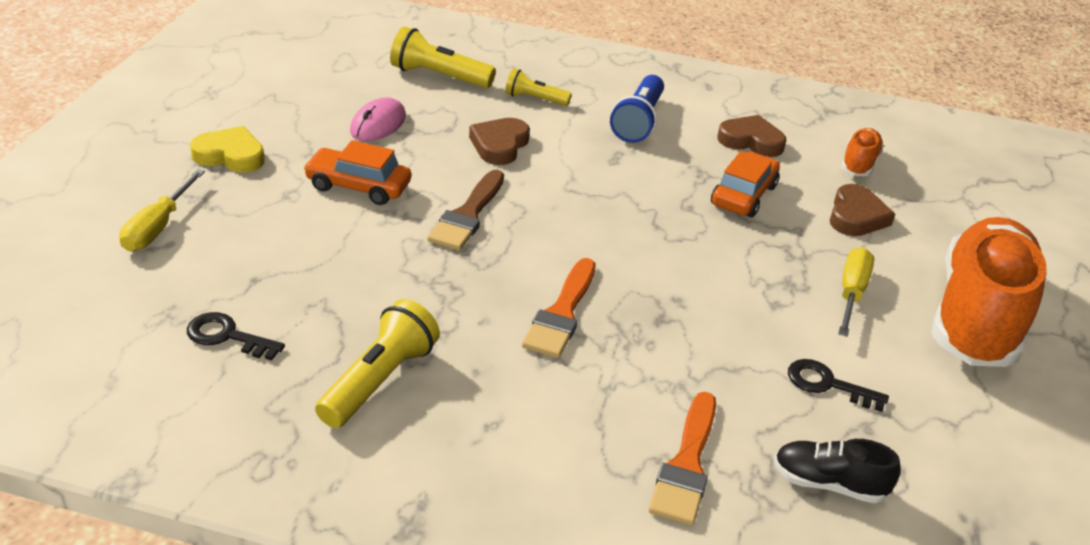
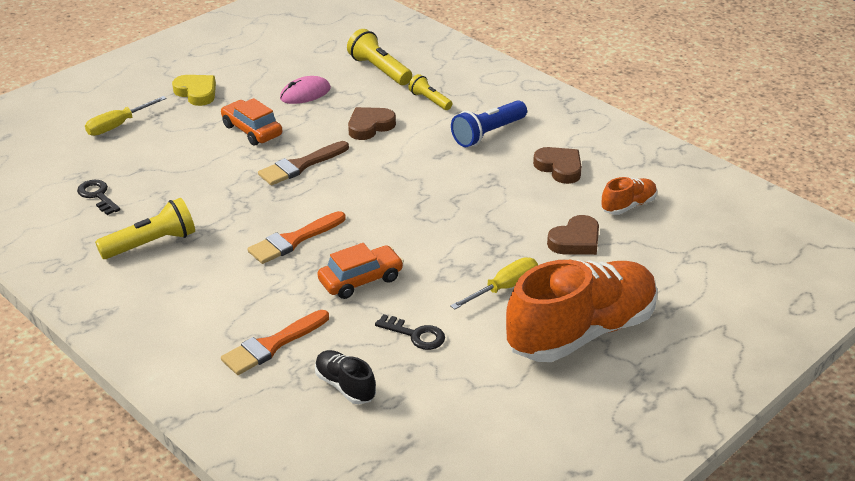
camera: 35 degrees right, 0 degrees up
(743, 195) = (505, 203): orange car -> orange car (361, 280)
(828, 384) = (415, 335): black key -> black key turned 150 degrees clockwise

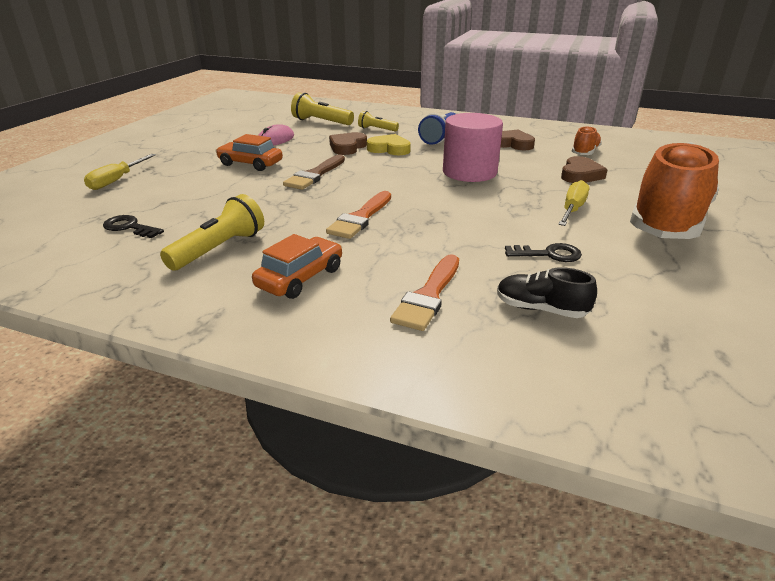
camera: 25 degrees left, 5 degrees down
(196, 93) = (179, 152): yellow heart -> yellow heart (389, 149)
(361, 280) = (452, 230): orange car -> orange car (300, 278)
(459, 203) = (469, 172): none -> pink cylinder

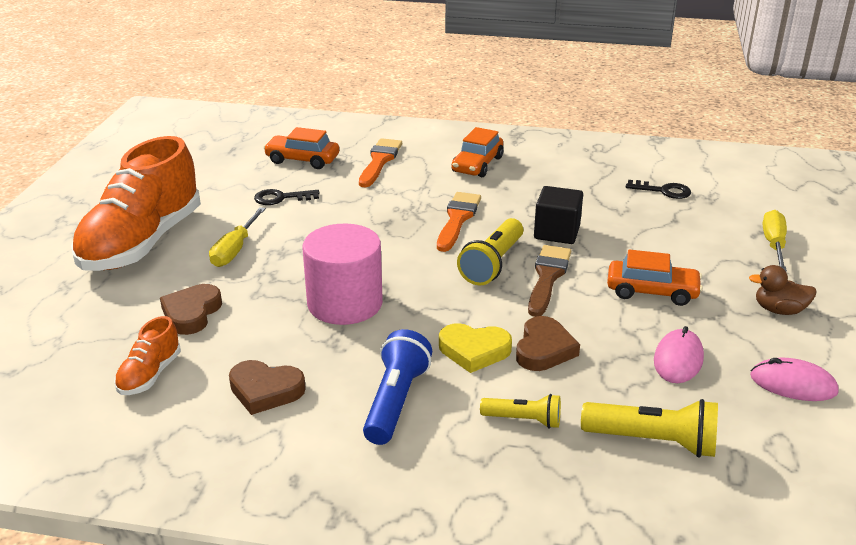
camera: 170 degrees right, 0 degrees up
(184, 151) = (779, 310): none -> brown duck
(219, 249) = (560, 179): yellow flashlight -> yellow flashlight (492, 264)
(229, 130) = (793, 384): none -> pink mouse
(278, 201) = (557, 232): none -> black cube
(541, 309) = (302, 160): black shoe -> orange car

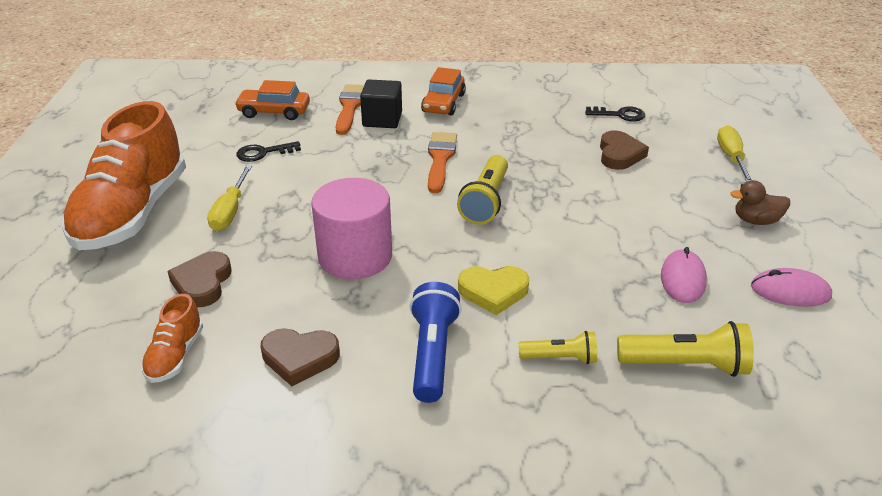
camera: 10 degrees left, 5 degrees up
(544, 349) = (558, 283): brown heart -> brown heart (619, 154)
(547, 277) = (540, 210): brown brush -> none
(557, 232) = (536, 164): black cube -> black cube (382, 119)
(652, 291) = (639, 214): orange car -> none

